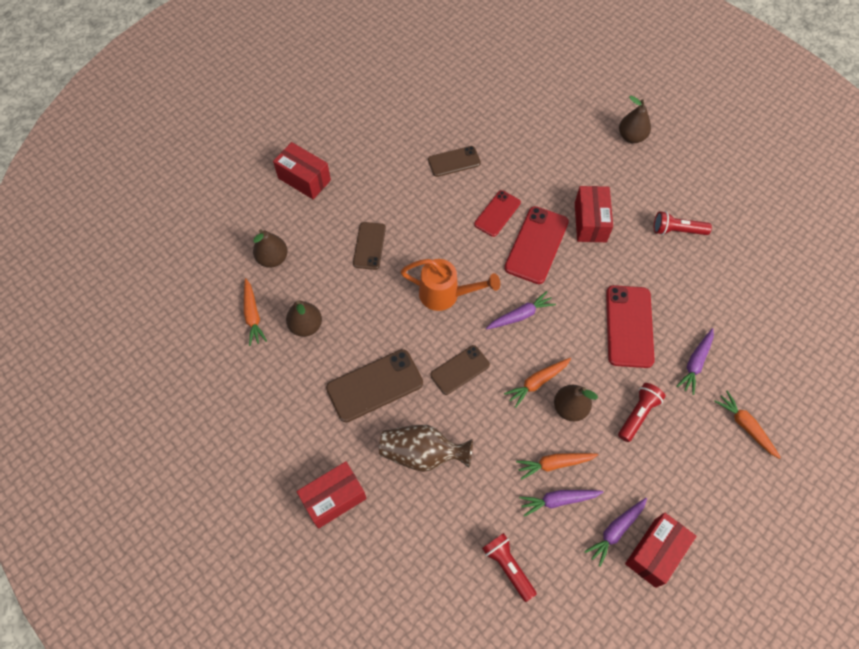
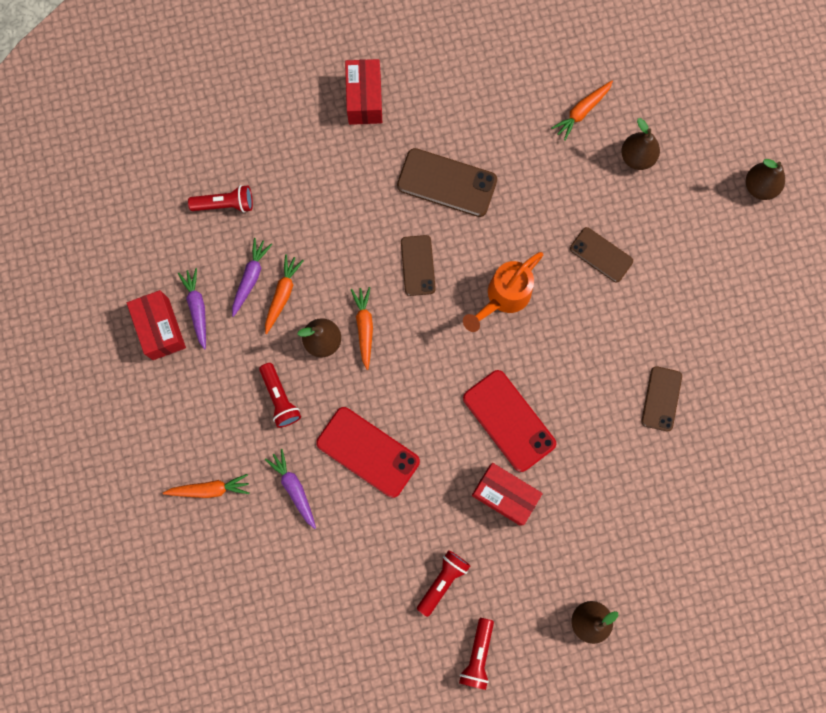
camera: 120 degrees right, 15 degrees up
(253, 315) = (582, 112): orange carrot -> orange carrot turned 60 degrees counterclockwise
(304, 179) = (721, 232): red box -> none
(306, 326) = (543, 153): brown pear -> brown pear (759, 187)
(374, 385) = (447, 183): brown phone -> brown phone turned 75 degrees counterclockwise
(422, 454) = (359, 189): brown vase -> none
(497, 213) = (569, 404): red phone -> none
(520, 315) = (440, 355): purple carrot -> none
(705, 186) = (478, 655): none -> red flashlight

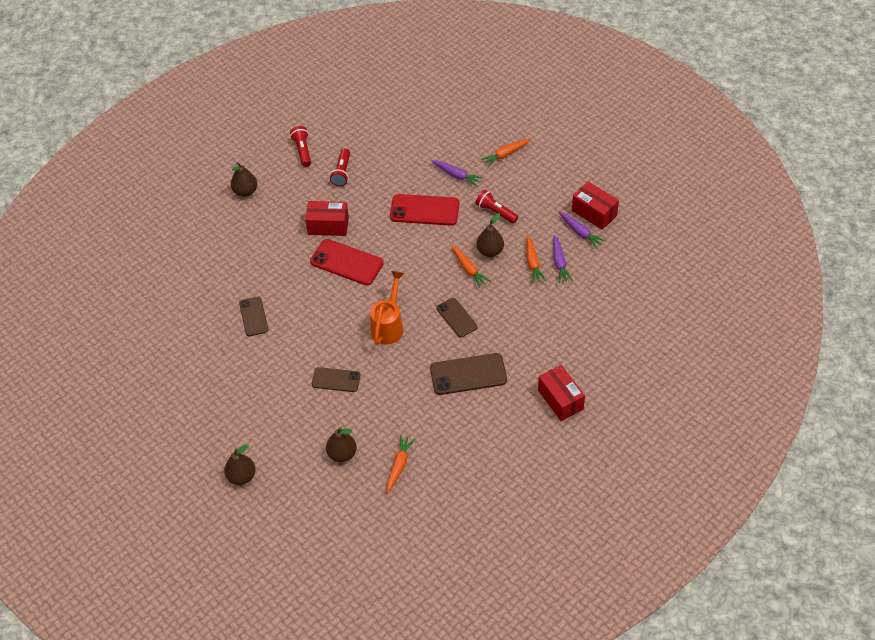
camera: 155 degrees right, 25 degrees down
(225, 204) = (607, 294): red flashlight -> none

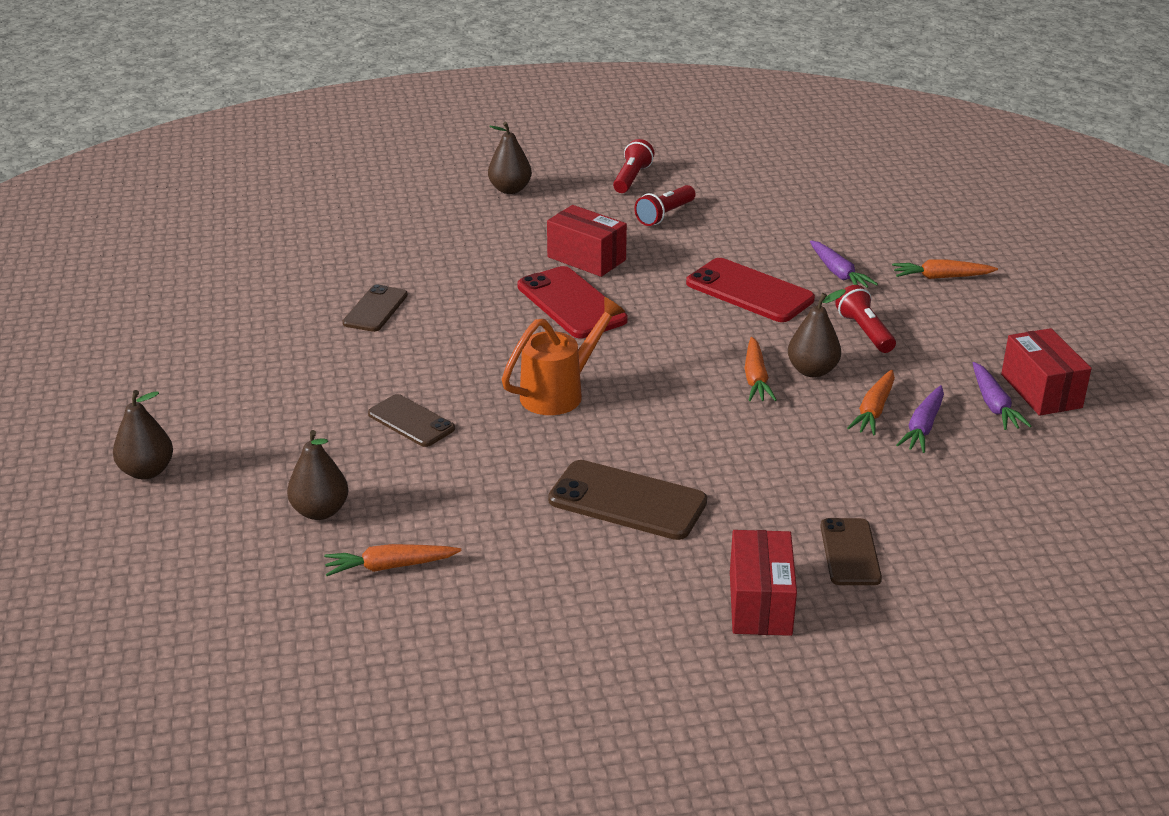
camera: 30 degrees right, 20 degrees down
(399, 466) = (390, 566): orange carrot -> orange carrot turned 150 degrees counterclockwise
(456, 317) = (678, 425): brown phone -> brown phone (850, 552)

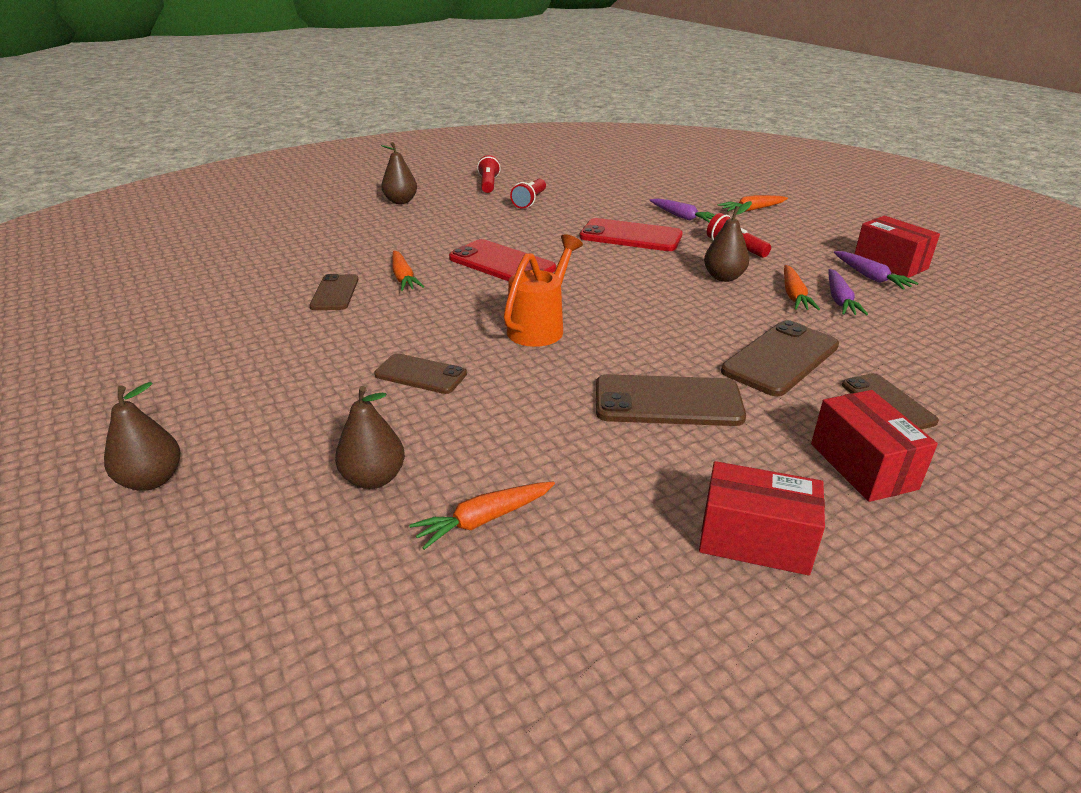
camera: 20 degrees left, 0 degrees up
(586, 258) = (491, 234): red box -> red box (755, 540)
(755, 378) = (687, 289): orange carrot -> orange carrot (403, 278)
(784, 481) = (780, 358): none -> brown phone

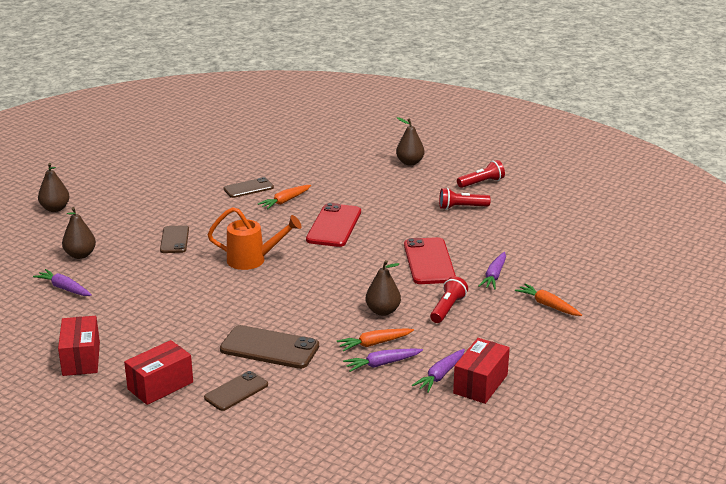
camera: 65 degrees right, 5 degrees down
(484, 520) = (64, 288): orange carrot -> purple carrot
(668, 401) = (191, 317): brown phone -> none

